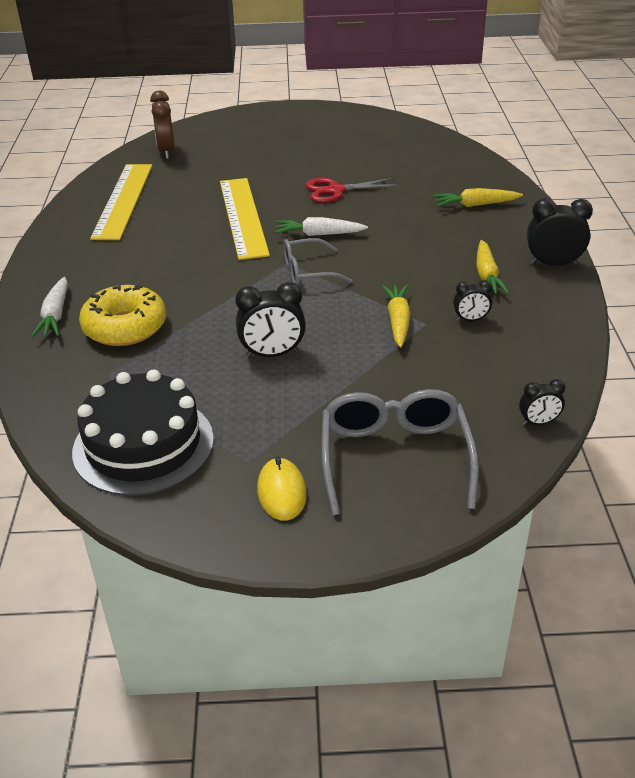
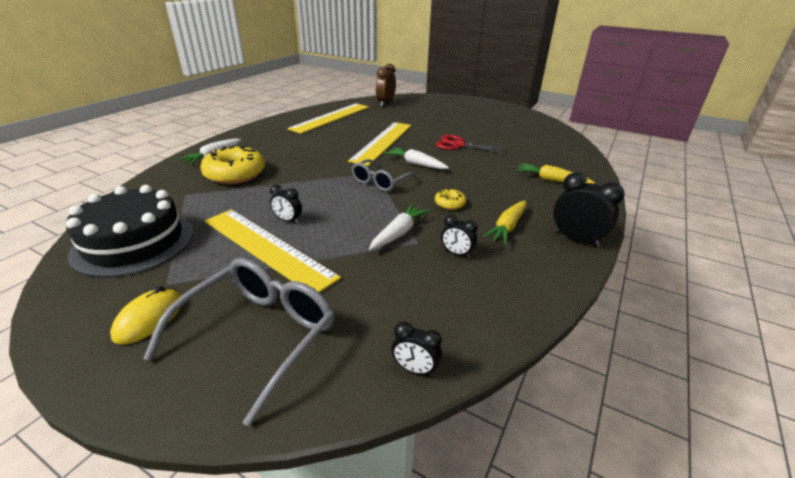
camera: 30 degrees right, 5 degrees down
(272, 354) = (288, 220): black clock -> black clock, size x0.58
(293, 389) = (266, 248): none -> yellow ruler
(308, 271) = (380, 181): grey glasses -> grey glasses turned 75 degrees counterclockwise
(398, 321) = (399, 233): yellow carrot -> white carrot
(409, 270) = (449, 204): none -> yellow donut

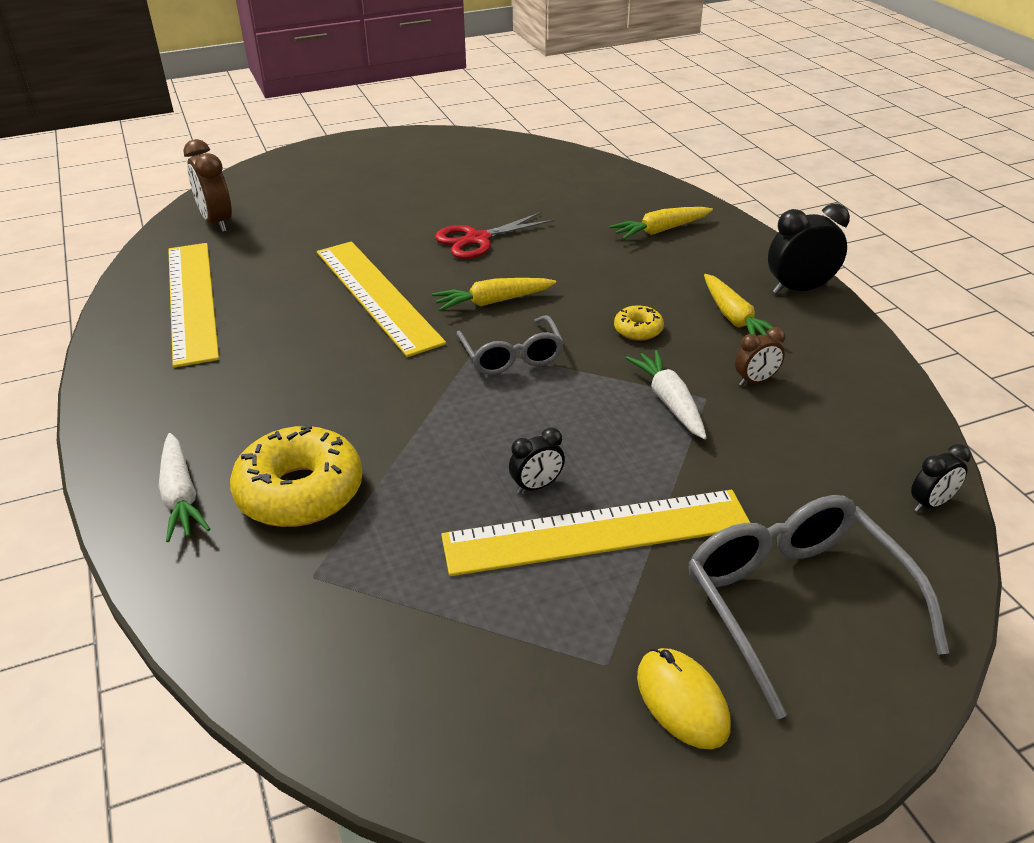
camera: 50 degrees left, 5 degrees up
(134, 242) = (436, 679): black cake -> none
(415, 164) = (492, 302): white carrot -> yellow carrot
(456, 253) = (755, 381): black clock -> brown clock

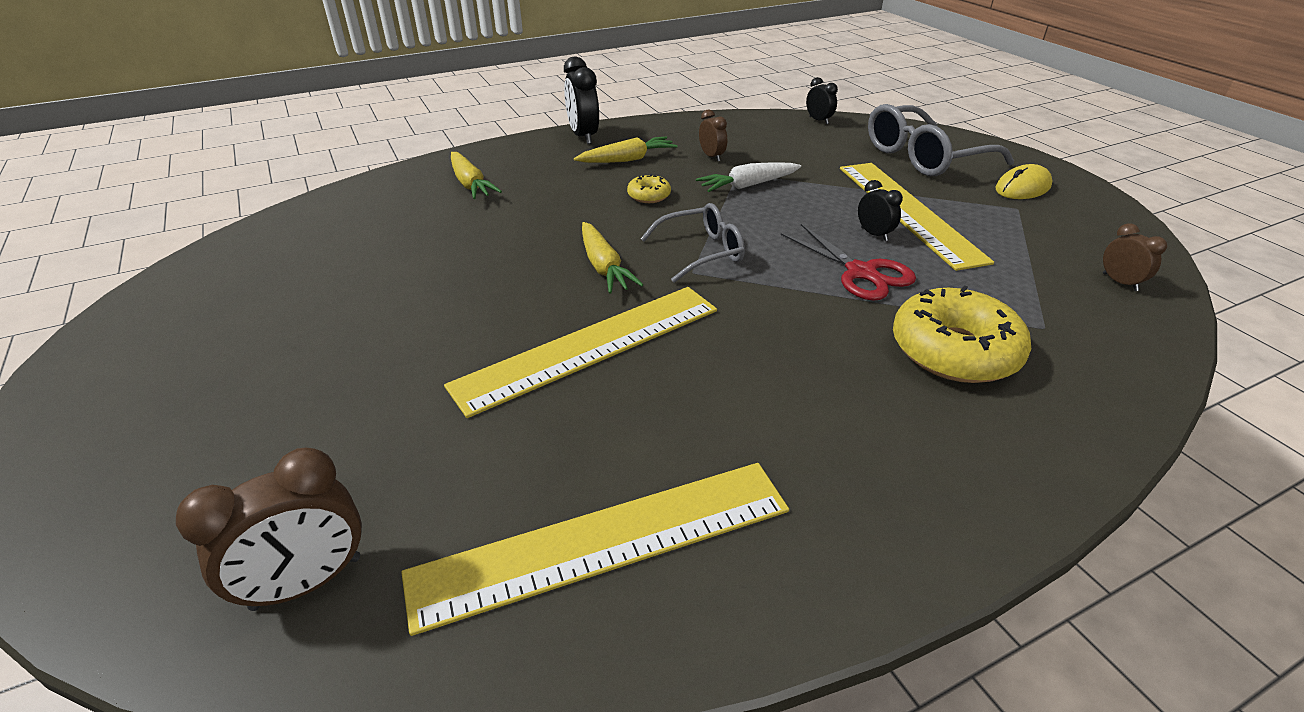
camera: 95 degrees left, 0 degrees up
(181, 496) = (1015, 434): white carrot -> none
(381, 697) = (1119, 282): none -> brown clock
(478, 239) = (461, 284): red scissors -> red scissors (861, 272)

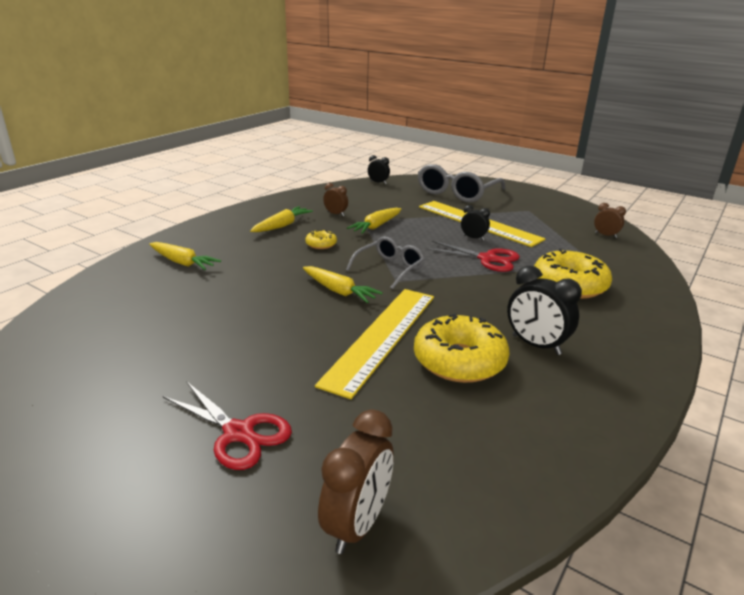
camera: 30 degrees left, 10 degrees down
(313, 413) = (238, 433): none -> red scissors
(583, 136) = (233, 217): black clock -> black clock (536, 345)
(603, 541) = (503, 431): yellow ruler -> none
(654, 415) = (459, 361): none -> yellow donut
(747, 185) = (376, 226): white carrot -> yellow carrot
(1022, 188) = (520, 200): yellow mouse -> none

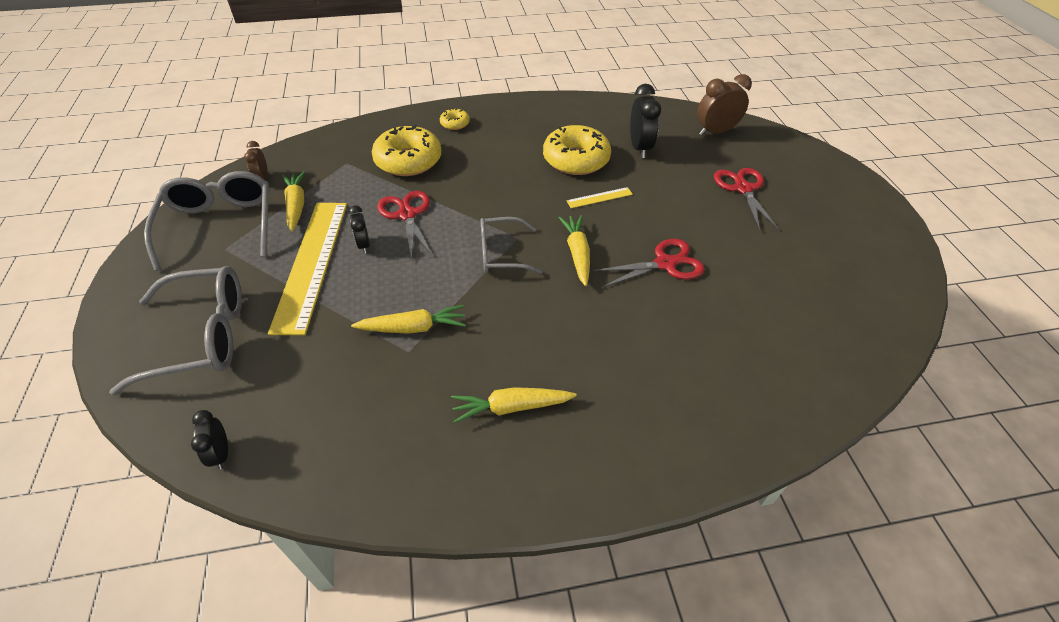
camera: 135 degrees left, 20 degrees up
(183, 263) = (690, 395): yellow carrot -> yellow carrot (296, 205)
(262, 315) = (665, 264): none -> red scissors
(321, 244) = (513, 332): yellow donut -> yellow donut (455, 124)
(335, 214) = (415, 391): brown clock -> none
(381, 337) = (599, 198): yellow ruler -> yellow ruler, size x0.41
(536, 345) = (517, 144): black clock -> black clock (639, 148)
(556, 214) = (220, 226): none -> grey glasses

